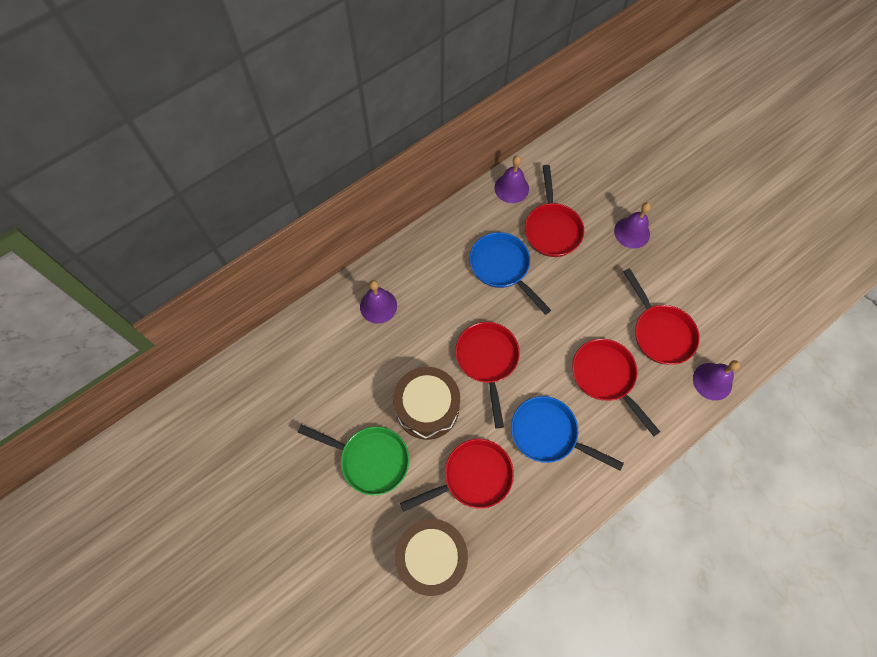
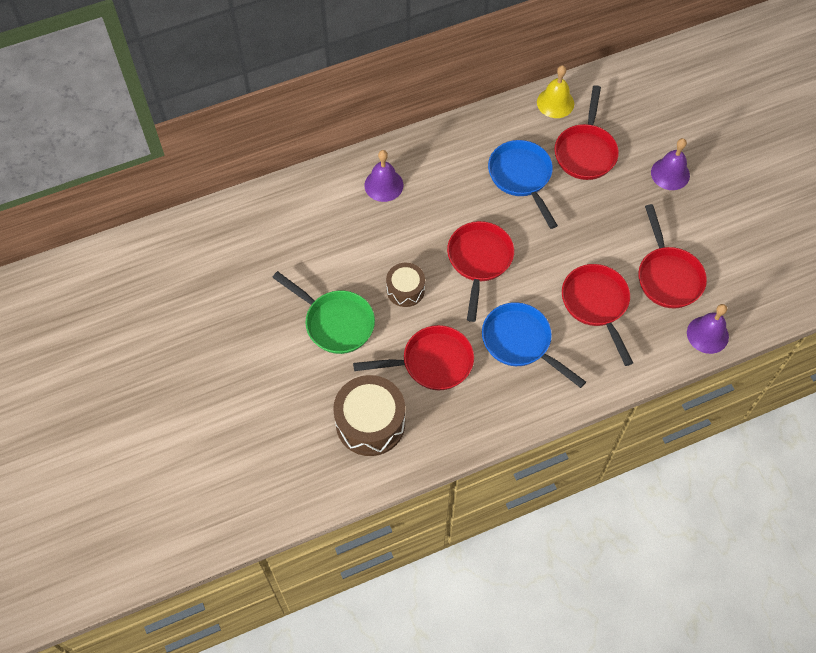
camera: 15 degrees right, 5 degrees down
(427, 408) = (405, 290): brown drum -> brown drum, size x0.58
(511, 188) = (555, 103): purple bell -> yellow bell

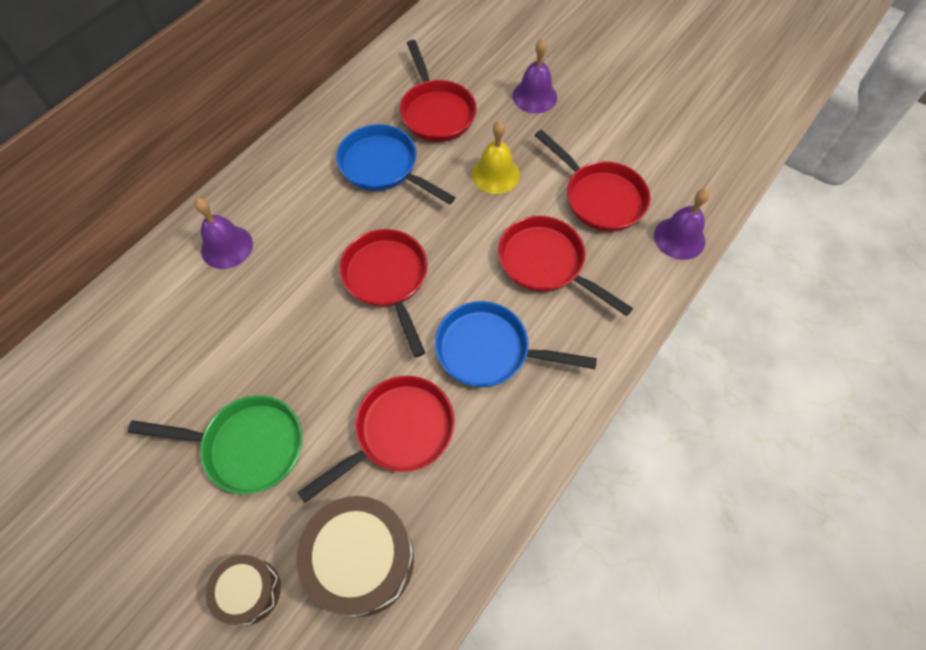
camera: 30 degrees left, 0 degrees up
(405, 290) = (317, 358): brown drum -> brown drum (249, 591)
(555, 103) = (376, 78): yellow bell -> yellow bell (495, 174)

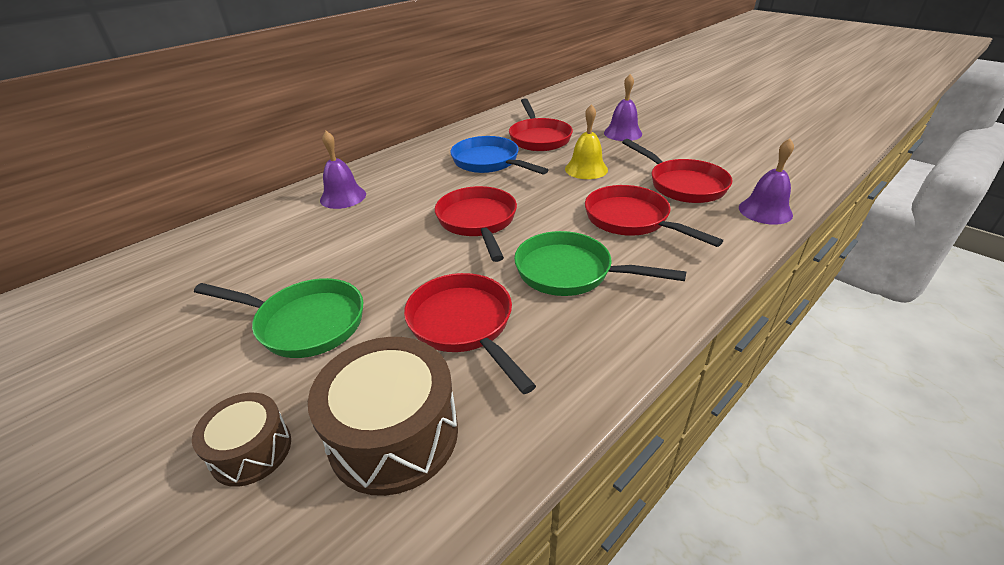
camera: 10 degrees right, 25 degrees down
(398, 432) = (464, 325): red pan -> red pan turned 90 degrees counterclockwise
(489, 350) = (570, 272): blue pan -> green pan

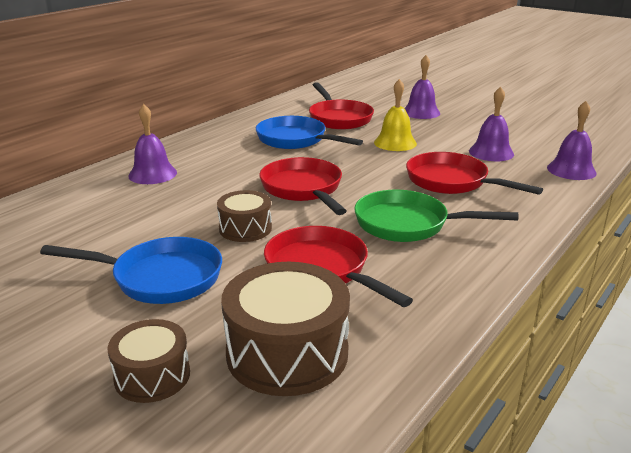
camera: 10 degrees left, 10 degrees down
(304, 323) = (160, 278): green pan -> blue pan
(406, 267) = (245, 228): none -> brown drum
(682, 185) = (491, 152): red pan -> purple bell

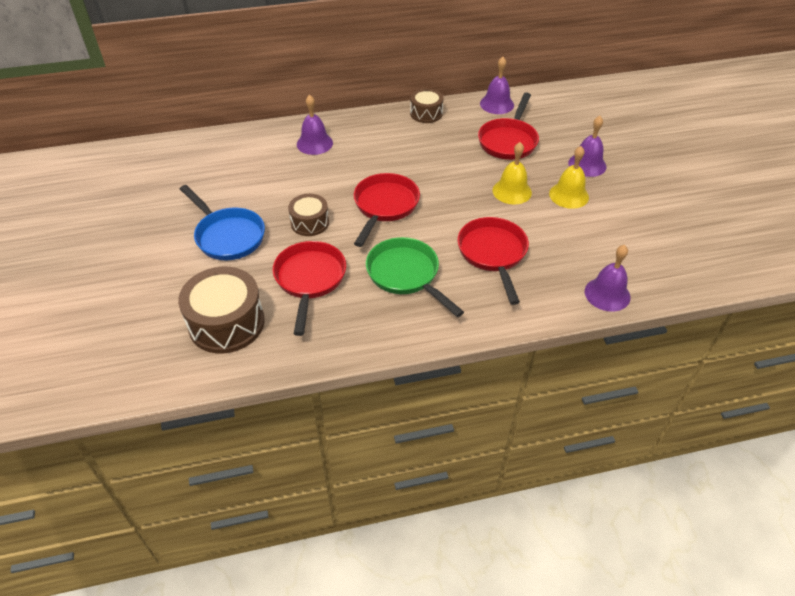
camera: 40 degrees right, 20 degrees up
(152, 376) = (161, 297): brown drum -> brown drum (426, 113)
(295, 140) = (443, 152): blue pan -> none
(440, 131) = (569, 195): none -> yellow bell
(491, 152) = (572, 240): purple bell -> purple bell (497, 104)

